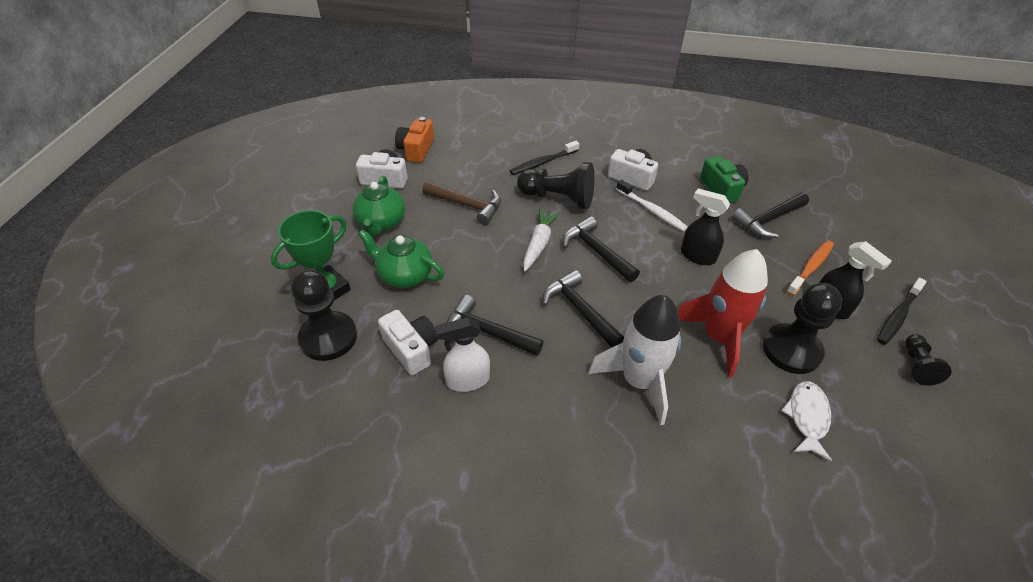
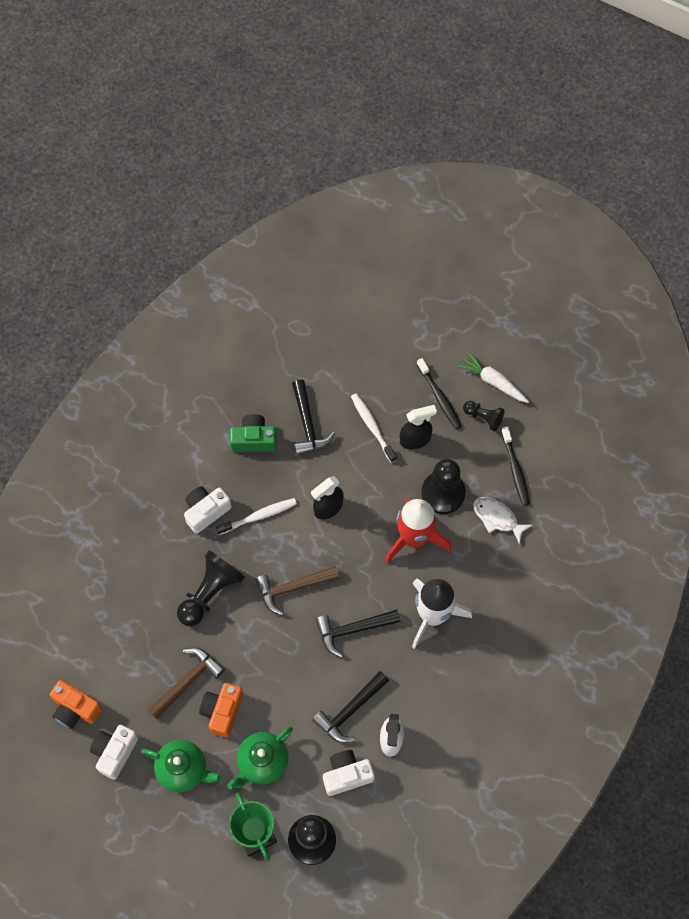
camera: 70 degrees left, 20 degrees up
(447, 234) = (222, 711): none -> orange camera
(539, 244) = (265, 633): white carrot -> white carrot (493, 381)
(543, 162) = (149, 586): black toothbrush -> black toothbrush (515, 470)
(596, 251) = (292, 588): black hammer -> brown hammer
(810, 267) = (372, 427): orange toothbrush -> white toothbrush

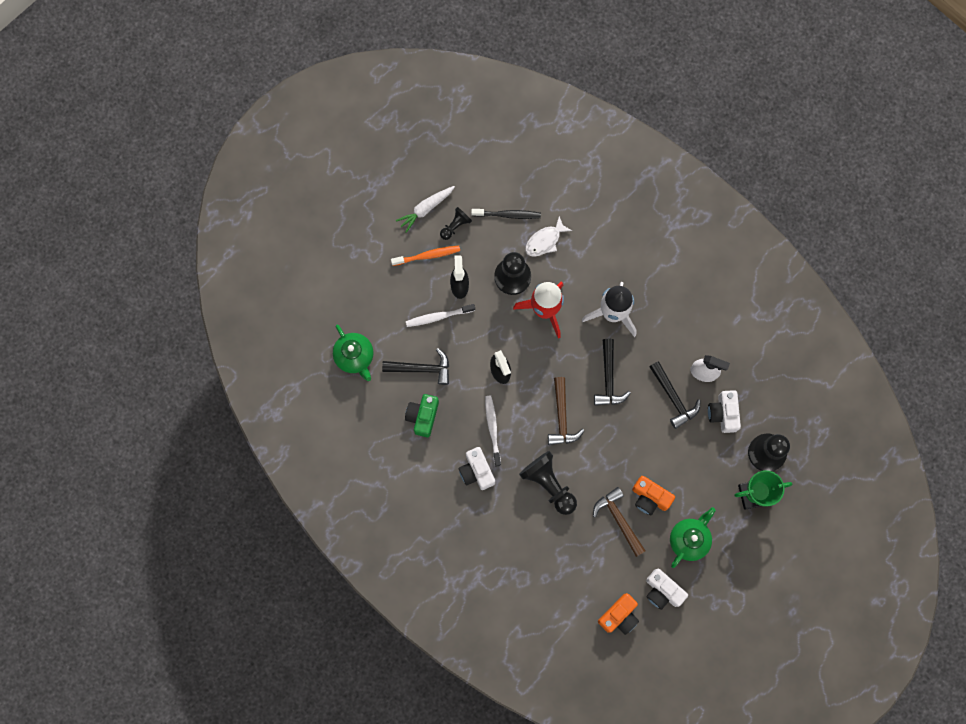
camera: 75 degrees left, 10 degrees up
(262, 762) = (698, 476): green teapot -> green teapot (355, 357)
(439, 397) = (427, 255): black toothbrush -> orange toothbrush

